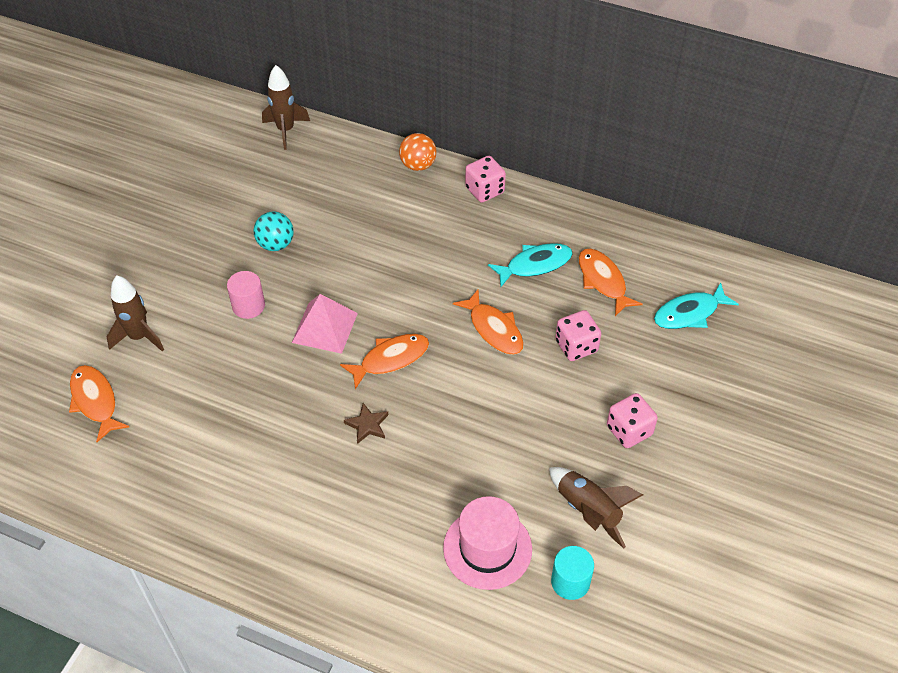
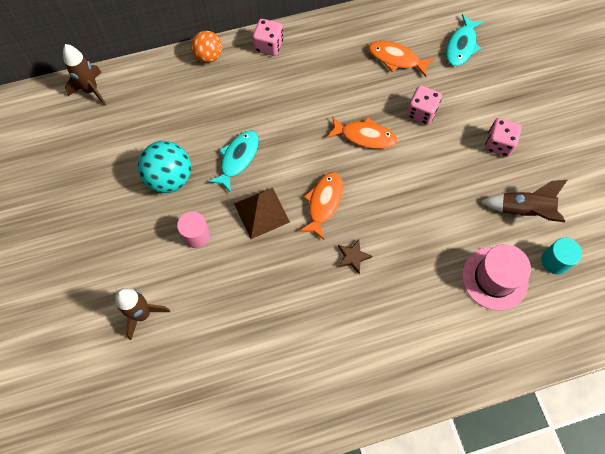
camera: 40 degrees left, 15 degrees up
(95, 401) = (160, 383): orange fish -> none
(276, 244) = (170, 178): turquoise ball -> turquoise ball, size x1.52
(325, 327) = (261, 212): pink pyramid -> brown pyramid
(535, 265) = (347, 76): turquoise fish -> turquoise fish (238, 159)

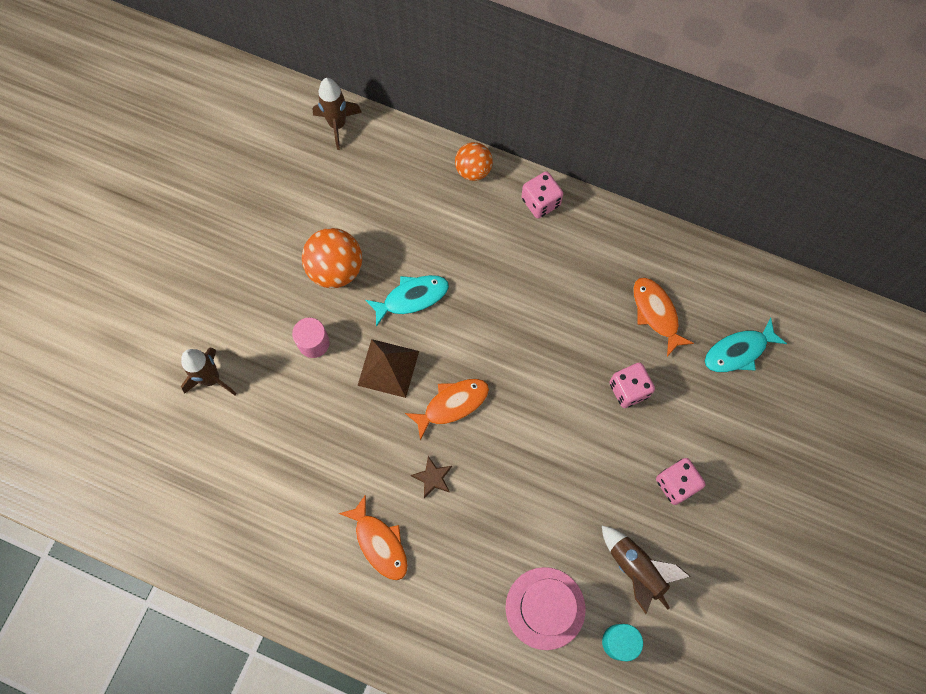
camera: 40 degrees right, 5 degrees up
(170, 178) = (335, 269): turquoise ball -> orange ball
(365, 136) = (550, 370): orange fish -> orange fish (379, 543)

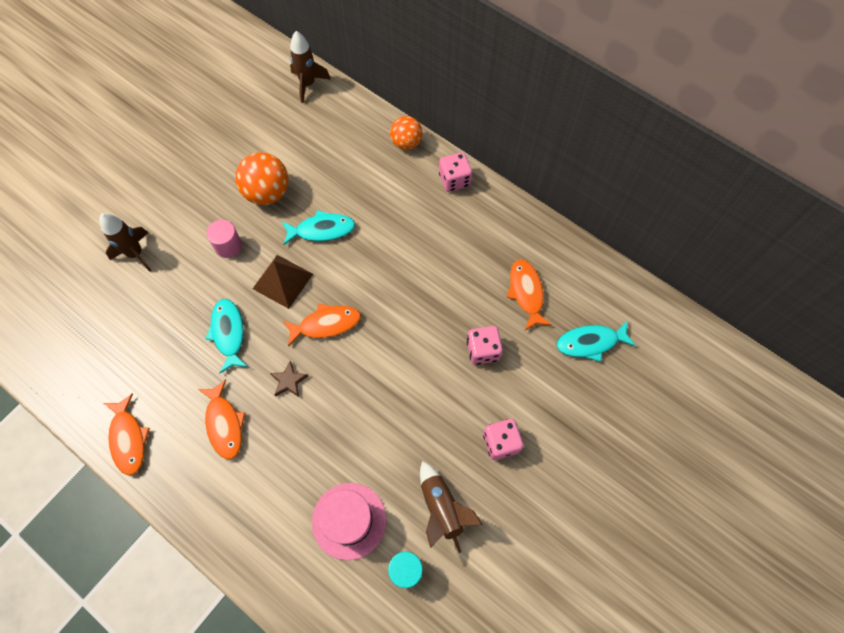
camera: 15 degrees right, 5 degrees down
(281, 587) = (128, 439): none -> orange fish
(349, 442) = (228, 333): none -> turquoise fish

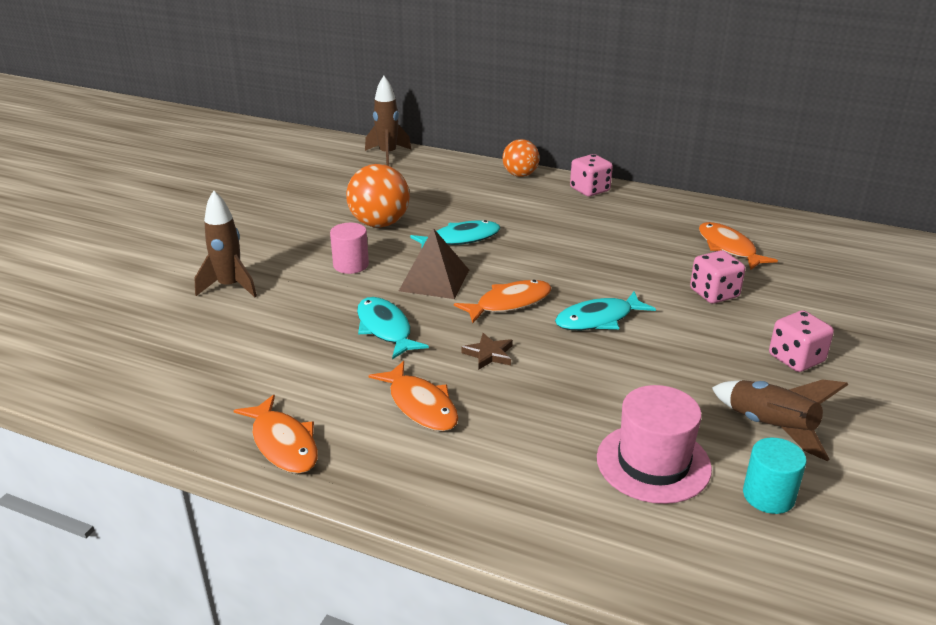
camera: 15 degrees left, 35 degrees down
(590, 342) = (830, 270): turquoise fish -> turquoise fish (598, 319)

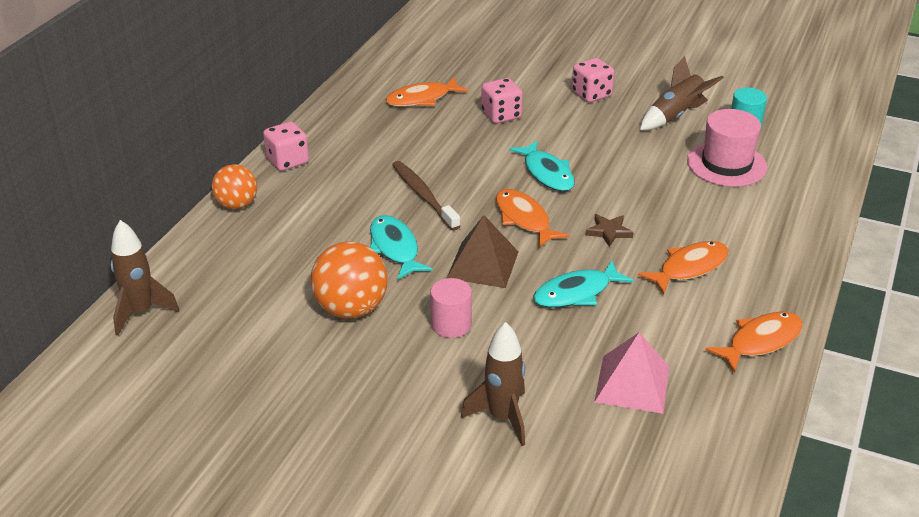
camera: 90 degrees left, 5 degrees up
(246, 353) = (632, 384): none -> pink pyramid
(544, 251) = (423, 195): none -> brown toothbrush

